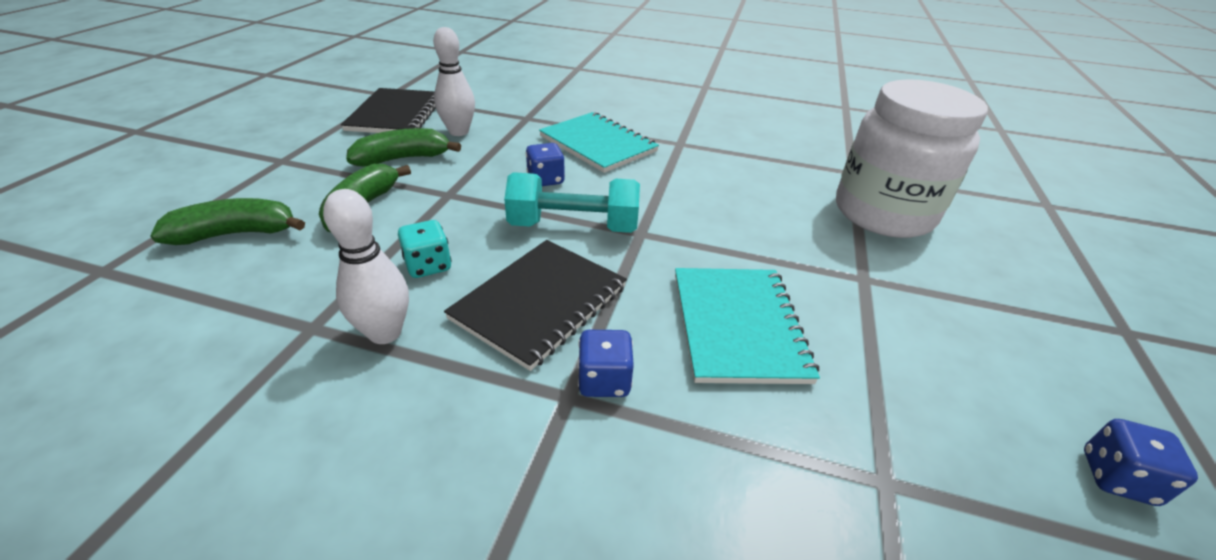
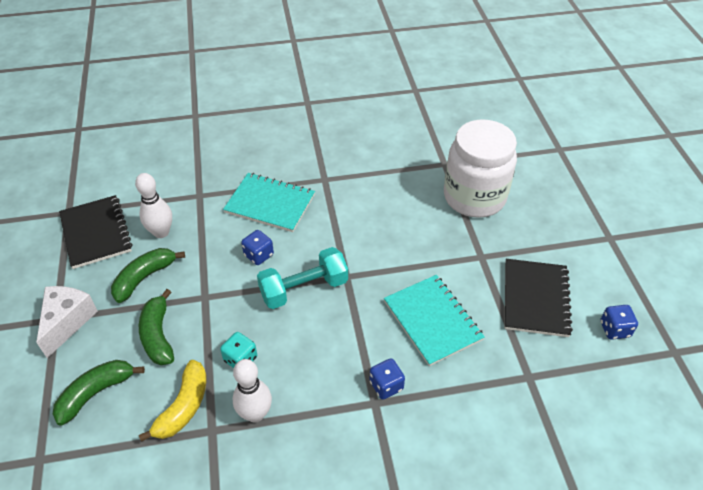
camera: 25 degrees left, 10 degrees up
(288, 166) = (67, 322): none -> white cheese
(309, 286) = (184, 407): none -> yellow banana
(540, 303) = (323, 354): black notebook -> black notebook (536, 298)

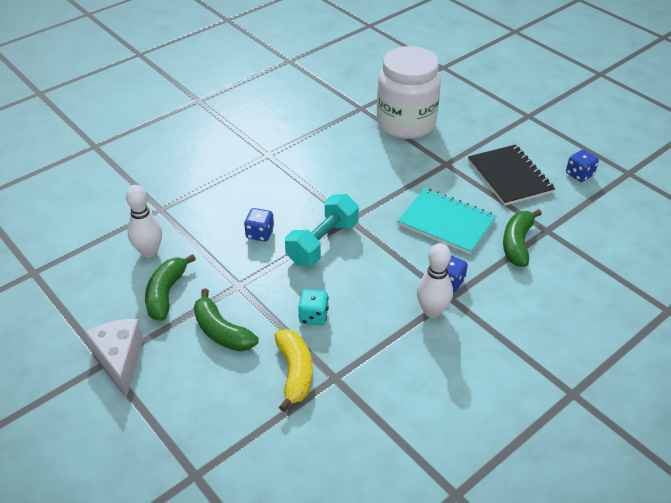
camera: 30 degrees left, 5 degrees down
(96, 233) = (81, 278): black notebook -> none
(96, 393) = (203, 400): green banana -> green banana (517, 243)
(255, 414) = (361, 349): white bowling pin -> white bowling pin (432, 311)
(270, 203) = (235, 191): turquoise notebook -> none

